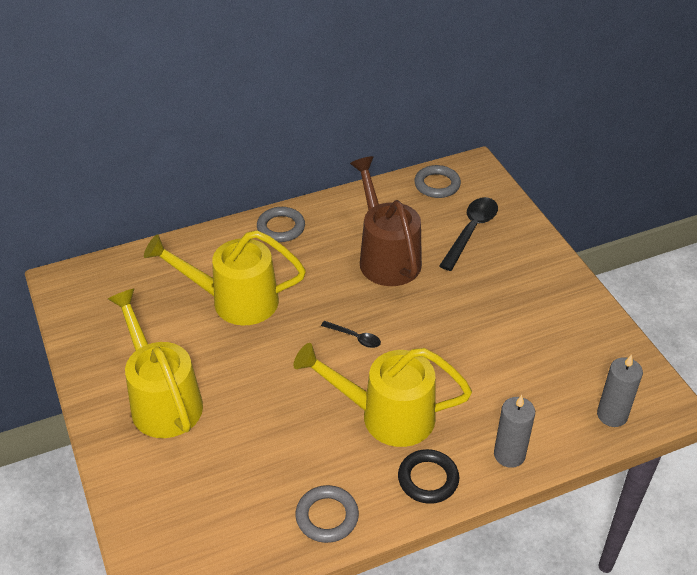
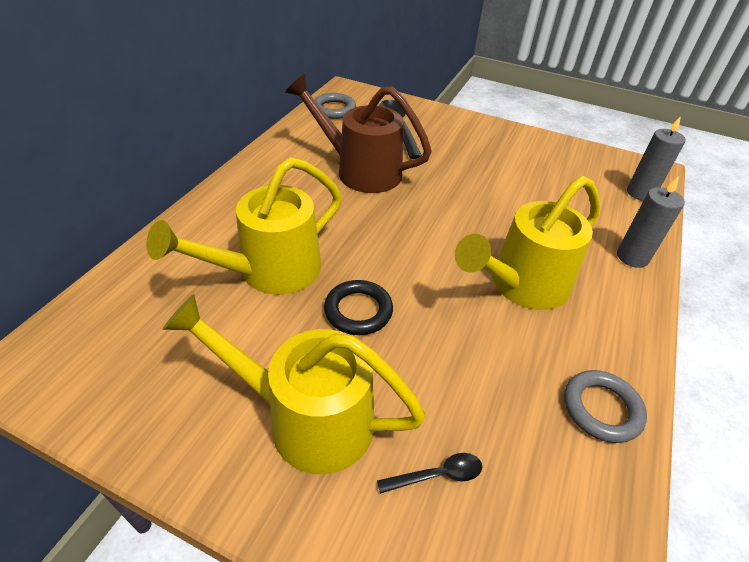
camera: 45 degrees left, 0 degrees up
(281, 227) = (241, 190): grey ring -> none
(355, 337) = (416, 241): black spoon -> black spoon (437, 475)
(428, 479) = (616, 314): black ring -> black ring (358, 311)

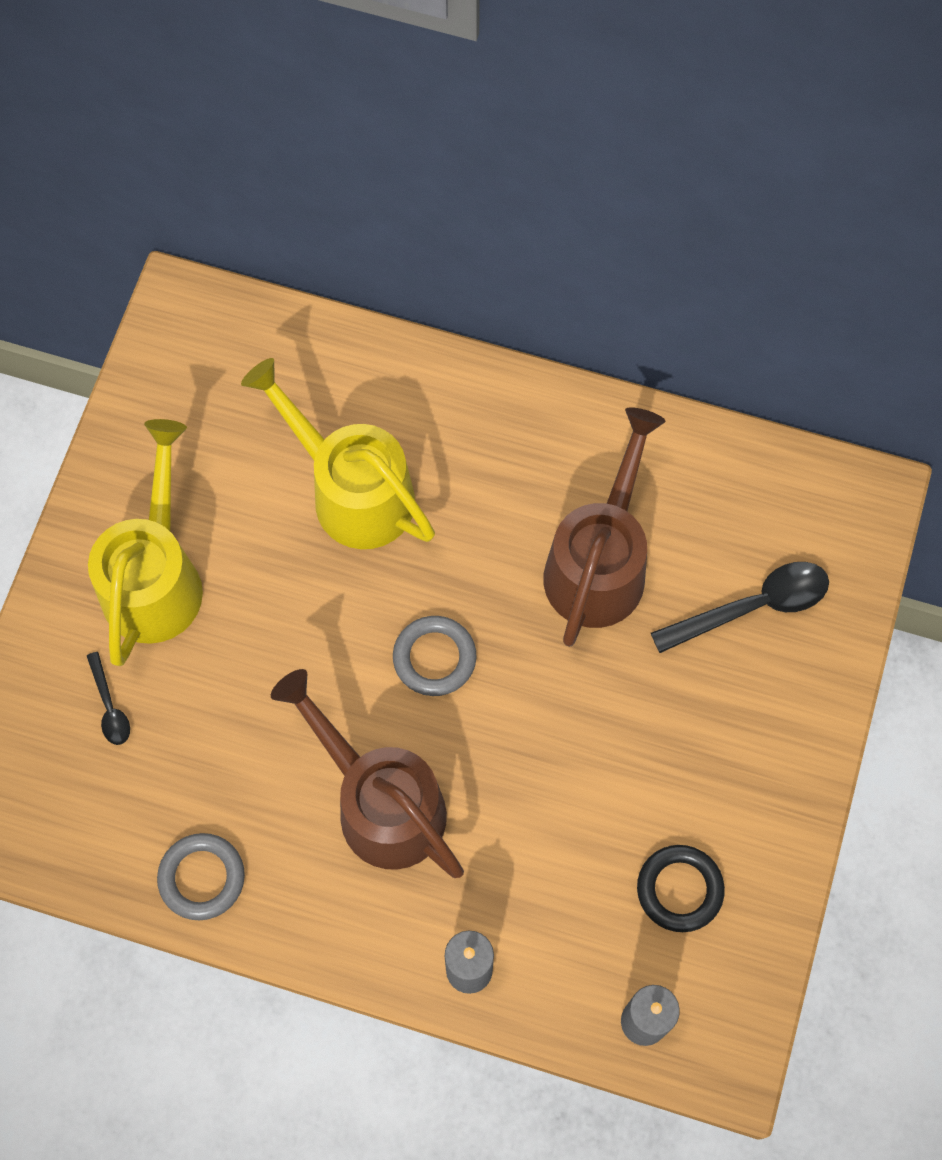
camera: 85 degrees right, 25 degrees up
(334, 109) = (786, 489): grey ring -> grey ring (434, 658)
(358, 311) = (304, 605): black ring -> black ring (679, 889)
(521, 286) = (380, 802): yellow watering can -> brown watering can

